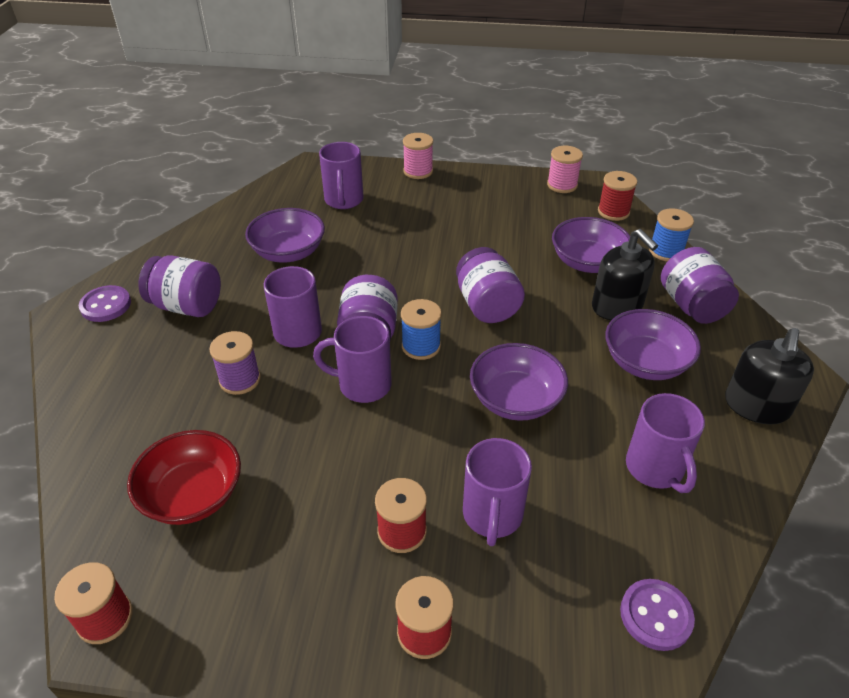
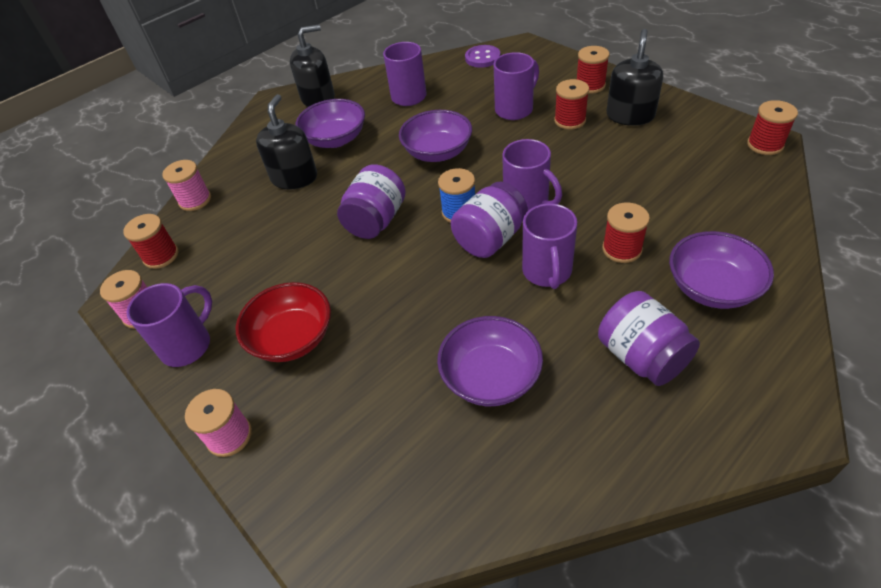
camera: 135 degrees left, 5 degrees up
(106, 305) = (740, 408): purple button -> none
(193, 495) = (692, 183): red bowl -> red bowl (292, 338)
(240, 380) = (622, 249): purple spool -> red spool
(323, 586) = (630, 115): none -> black soap dispenser
(343, 200) = (362, 434): purple mug -> purple mug (188, 345)
(587, 262) = (258, 219): purple bowl -> purple bowl (712, 288)
(666, 251) = (195, 200): blue spool -> pink spool
(692, 306) = (252, 157): purple jar -> none

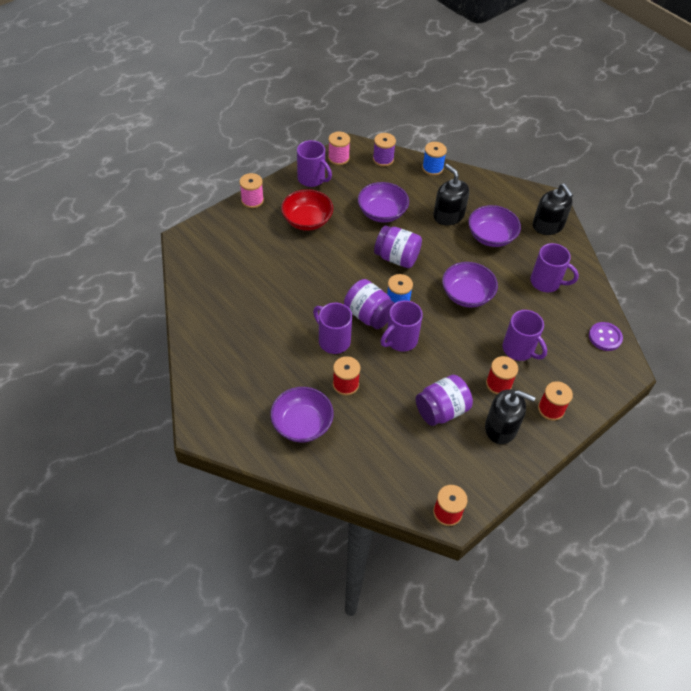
camera: 85 degrees right, 5 degrees up
(161, 256) = (383, 159): red spool -> purple spool
(195, 200) = (432, 168): pink spool -> blue spool
(294, 178) = (448, 215): black soap dispenser -> black soap dispenser turned 135 degrees counterclockwise
(490, 377) = (261, 303): purple bowl -> purple bowl (382, 213)
(547, 272) = (333, 340): purple mug -> purple mug turned 45 degrees clockwise
(641, 356) = (258, 373): purple jar -> purple jar (441, 410)

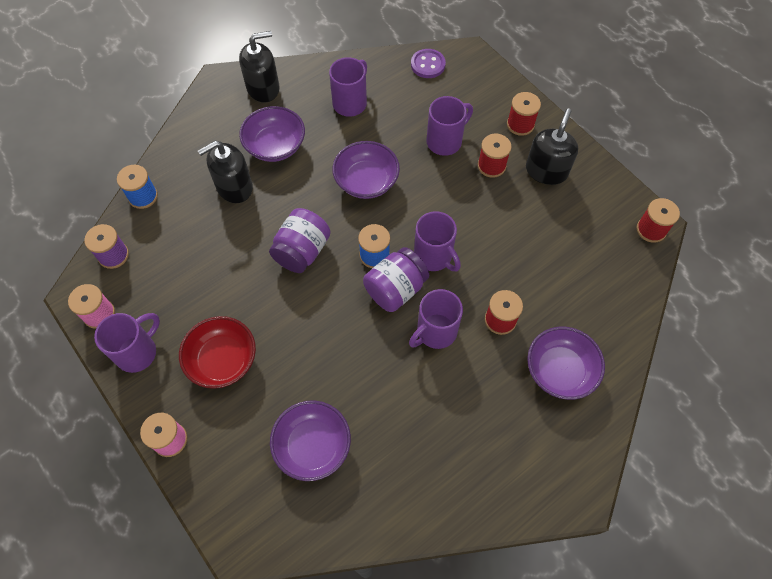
camera: 85 degrees left, 10 degrees up
(382, 213) = (219, 263): purple bowl -> purple bowl (313, 446)
(441, 410) = (529, 223): purple jar -> none

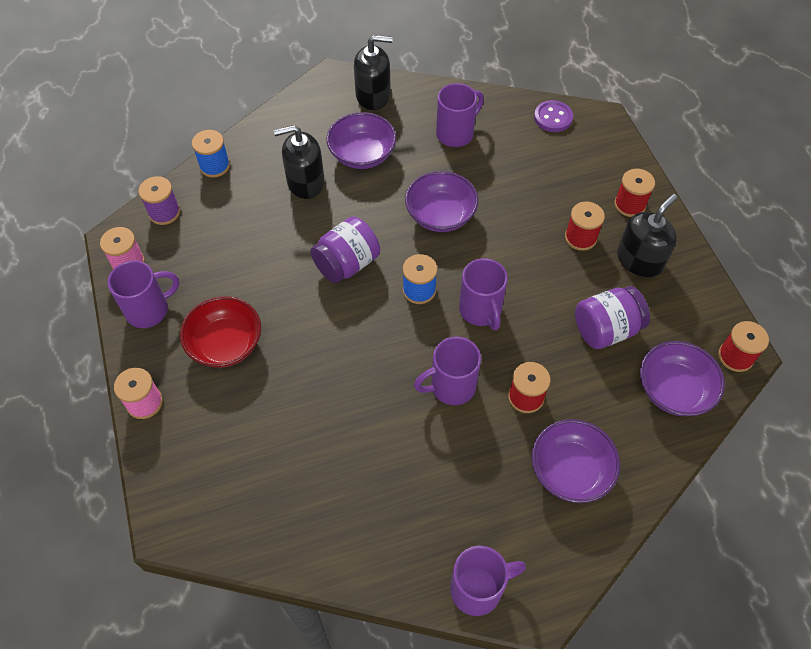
camera: 20 degrees right, 5 degrees down
(313, 446) = (279, 457): purple bowl -> purple bowl (674, 390)
(395, 289) = (427, 330): purple jar -> purple jar (606, 329)
(445, 141) = (540, 199): purple mug -> purple mug (478, 589)

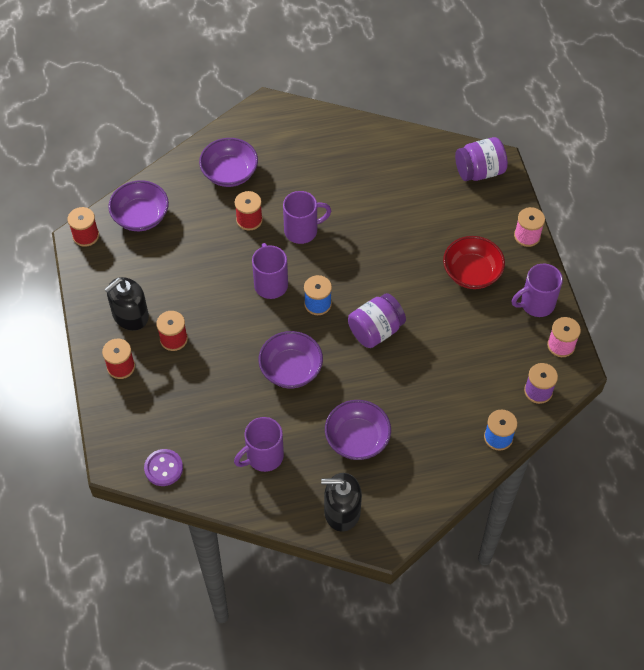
camera: 175 degrees left, 0 degrees up
(305, 182) = (411, 413): black soap dispenser -> none
(478, 589) = (303, 117): purple mug -> none
(606, 329) = (176, 262): purple jar -> purple jar (479, 171)

